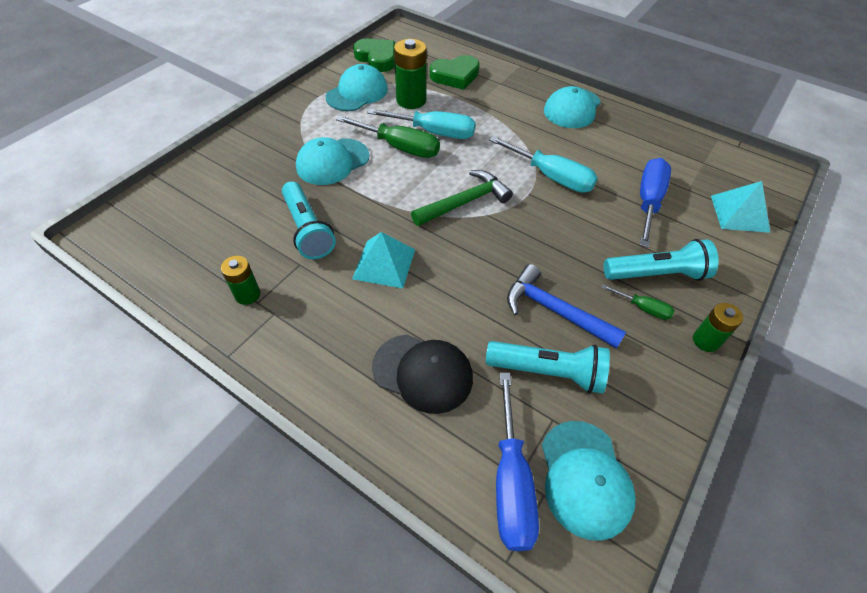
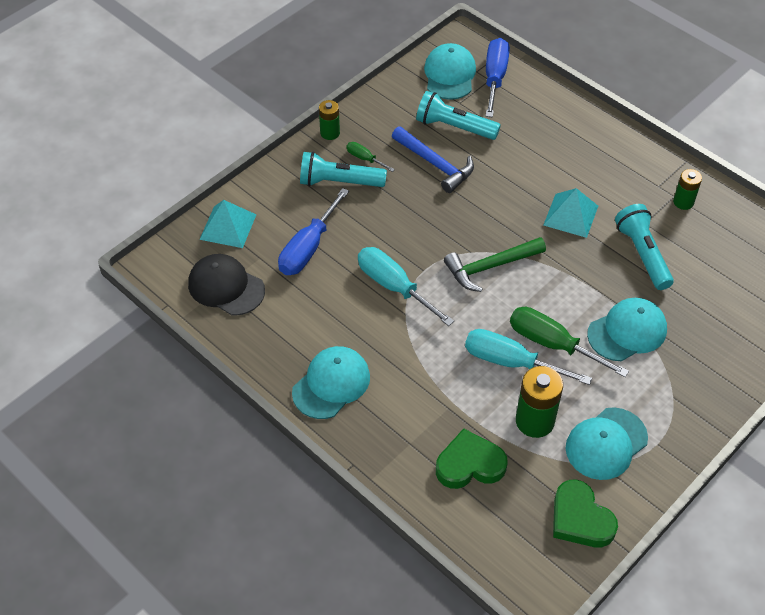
camera: 170 degrees left, 0 degrees up
(423, 373) = (543, 136): black cap -> black cap (226, 287)

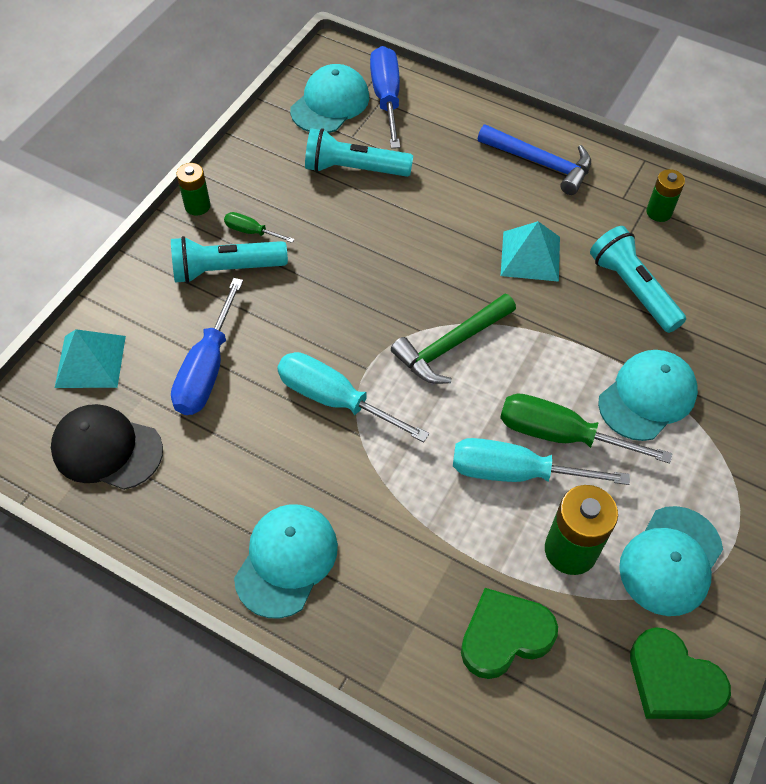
camera: 15 degrees left, 5 degrees up
(435, 164) = (343, 222): blue hammer -> blue hammer (540, 163)
(449, 75) = (330, 103): turquoise cap -> turquoise cap turned 45 degrees clockwise

